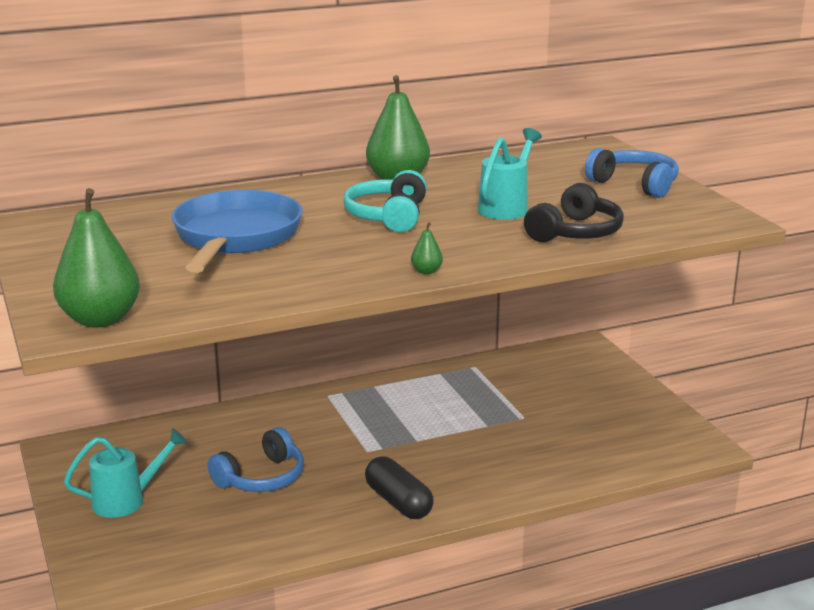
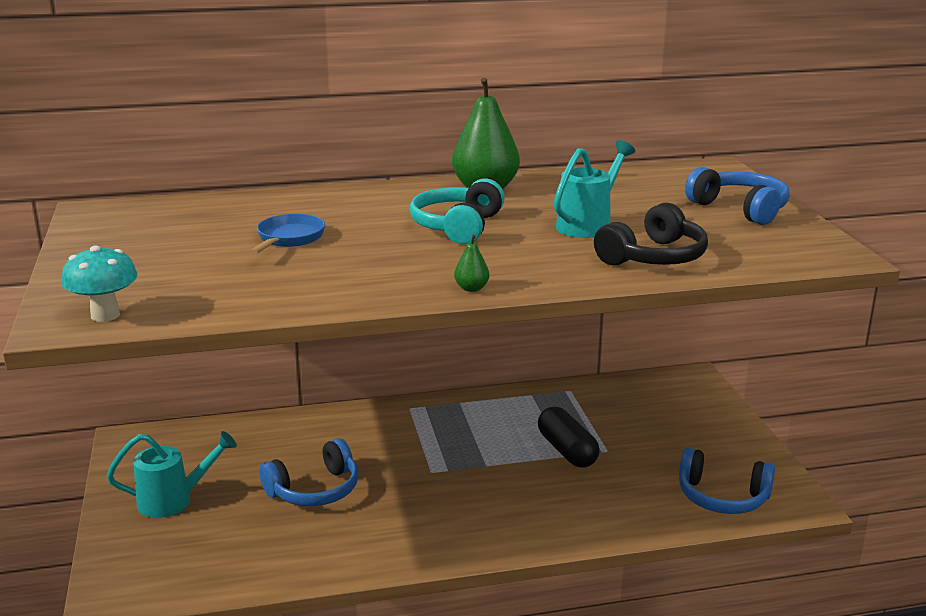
camera: 10 degrees right, 0 degrees up
(100, 319) = (105, 315): green pear -> turquoise mushroom
(235, 238) = (289, 238): blue pan -> blue pan, size x0.49
(398, 502) = (447, 532): black capsule -> black capsule (567, 450)
(637, 448) = (722, 497): none -> blue headphones

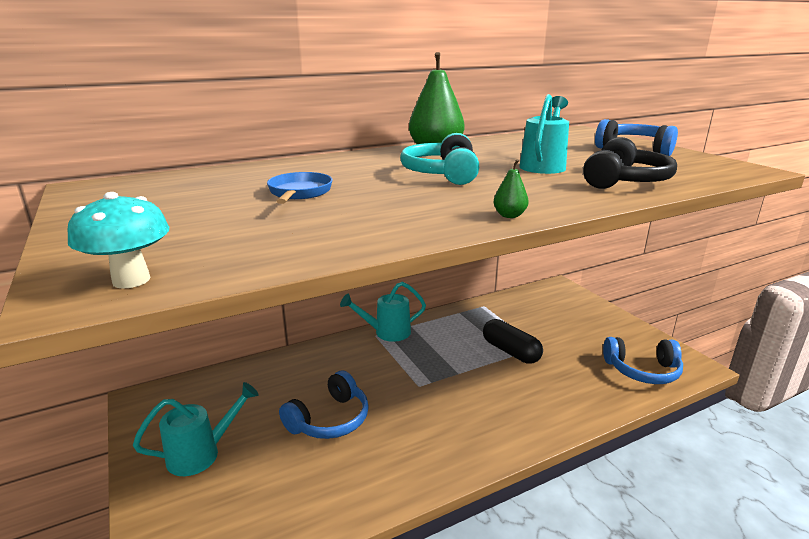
camera: 15 degrees left, 0 degrees up
(426, 407) = (387, 332): none -> turquoise watering can

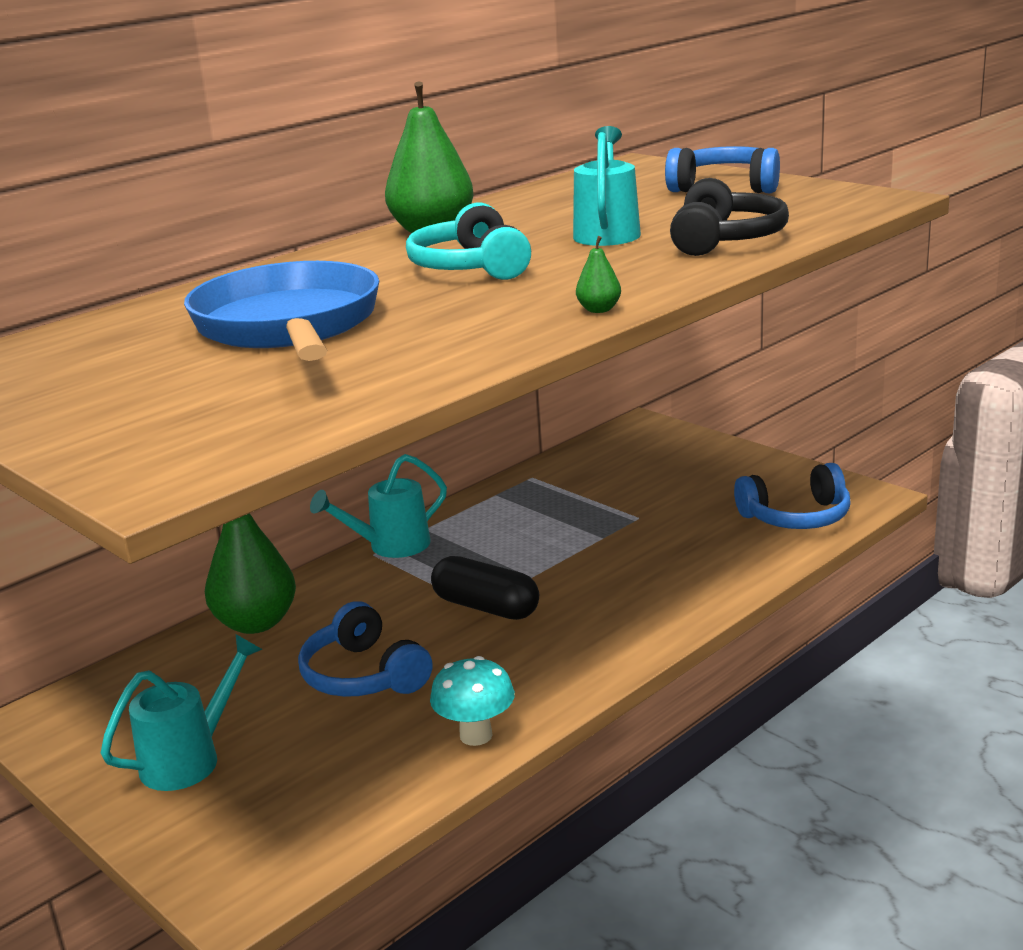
camera: 15 degrees left, 0 degrees up
(131, 280) = (198, 457): turquoise mushroom -> turquoise mushroom (476, 735)
(290, 365) = (256, 623): none -> green pear
(299, 193) = (289, 327): blue pan -> blue pan, size x2.03
(329, 419) = (364, 675): blue headphones -> blue headphones turned 120 degrees clockwise
(510, 351) = (599, 532): black capsule -> black capsule (486, 607)

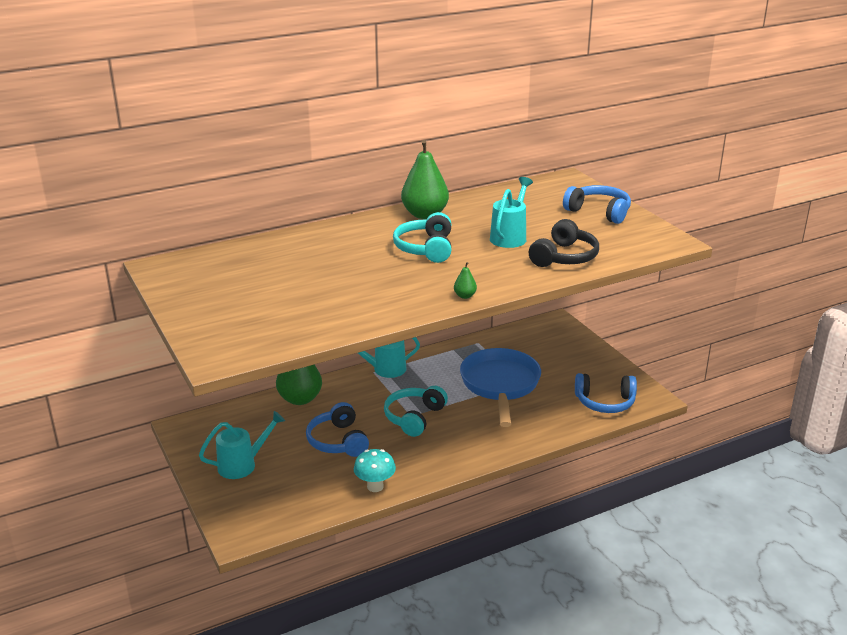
camera: 15 degrees right, 5 degrees up
(289, 327) = (318, 272): blue pan -> blue pan (500, 385)
(486, 607) = (414, 417): black capsule -> turquoise headphones

